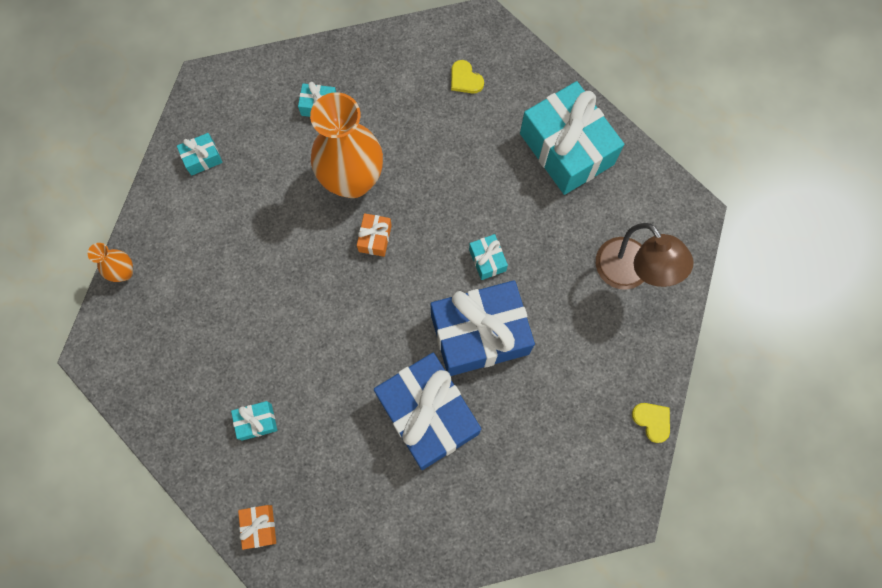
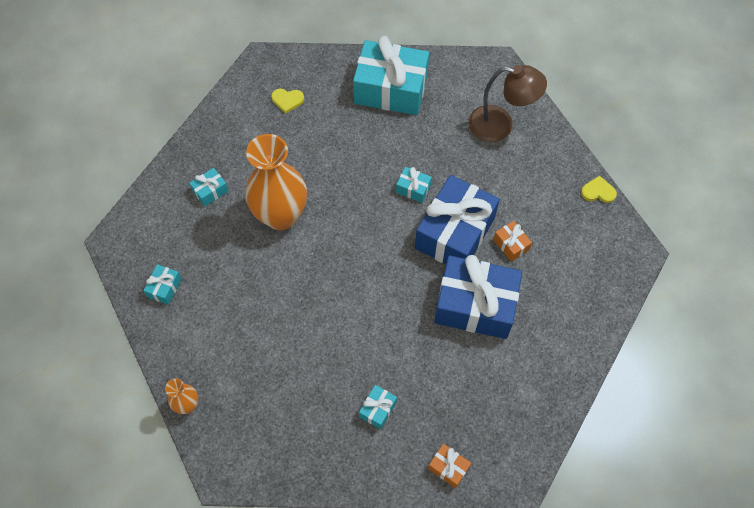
camera: 45 degrees left, 10 degrees down
(375, 238) = (332, 236): orange gift -> orange gift (511, 244)

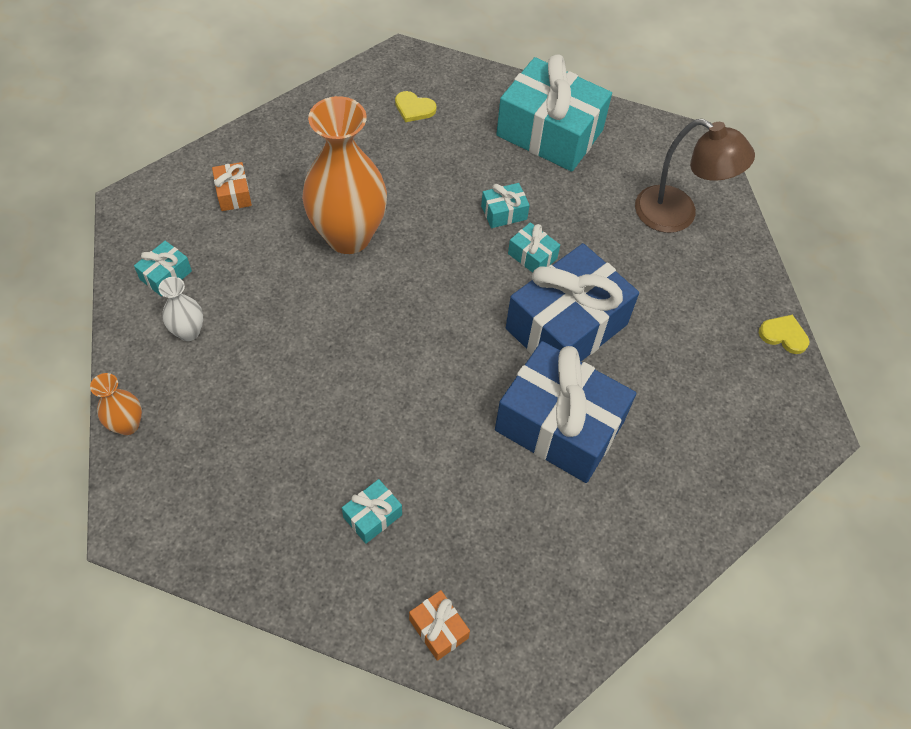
camera: 15 degrees right, 5 degrees down
(199, 324) = (189, 332): none -> white vase
(210, 191) = (273, 182): turquoise gift -> turquoise gift (504, 212)
(511, 244) = (638, 364): orange gift -> orange gift (233, 194)

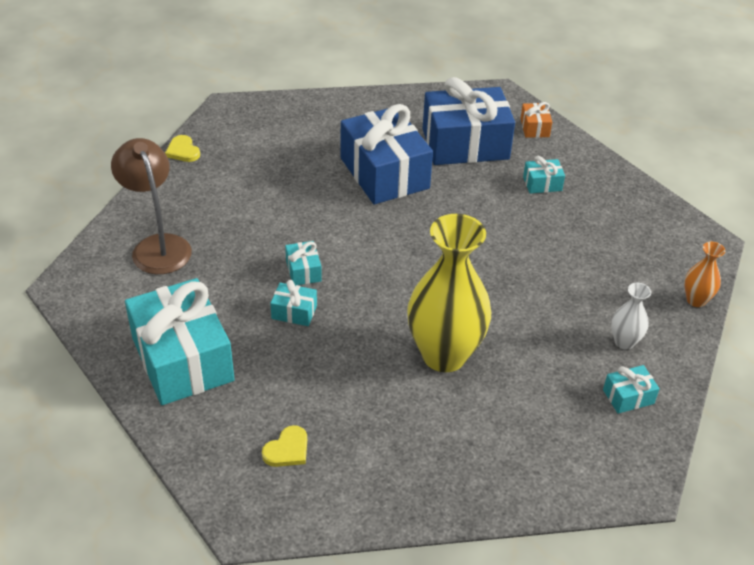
camera: 145 degrees left, 15 degrees down
(233, 194) = (530, 445): orange gift -> none
(348, 236) = (444, 355): orange vase -> yellow vase
(414, 108) = (287, 449): yellow heart -> yellow heart turned 75 degrees clockwise
(566, 326) = (324, 218): blue gift -> blue gift (465, 144)

